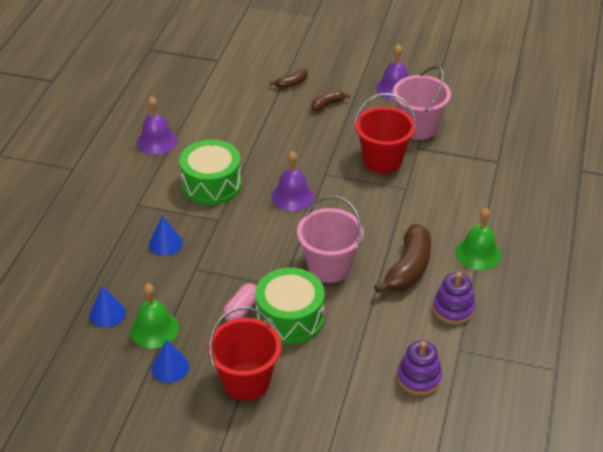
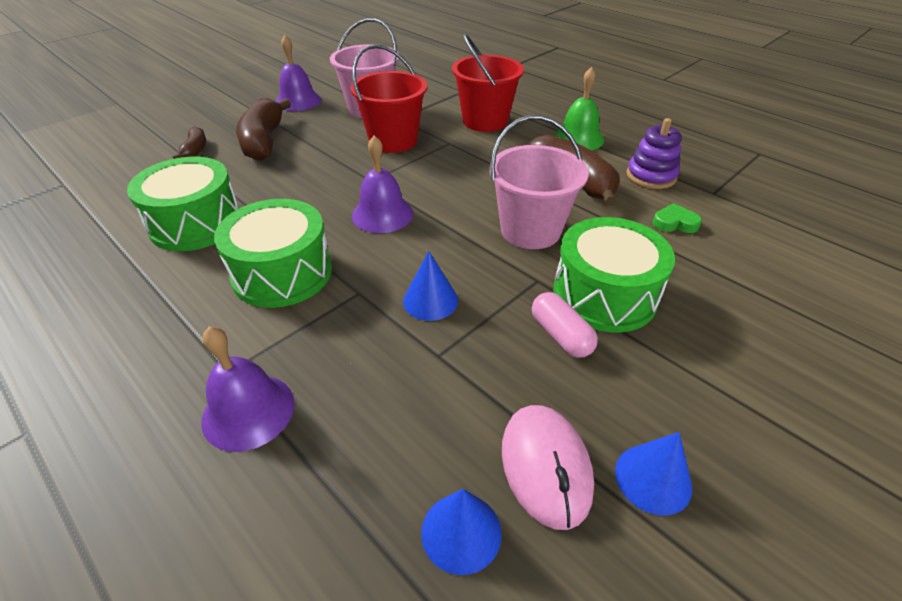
camera: 60 degrees left, 0 degrees up
(154, 329) = (545, 466): green bell -> pink mouse
(157, 141) = (122, 294): purple bell -> purple bell (248, 411)
(165, 243) = (352, 370): blue cone -> blue cone (430, 300)
(225, 130) = (196, 223): none -> green drum
(246, 381) = (717, 386): red bucket -> red bucket (485, 121)
(327, 104) = (264, 141): brown banana -> brown banana, size x1.93
(396, 335) = (674, 223): none -> green heart
(419, 378) = (751, 231): purple stacking toy -> none

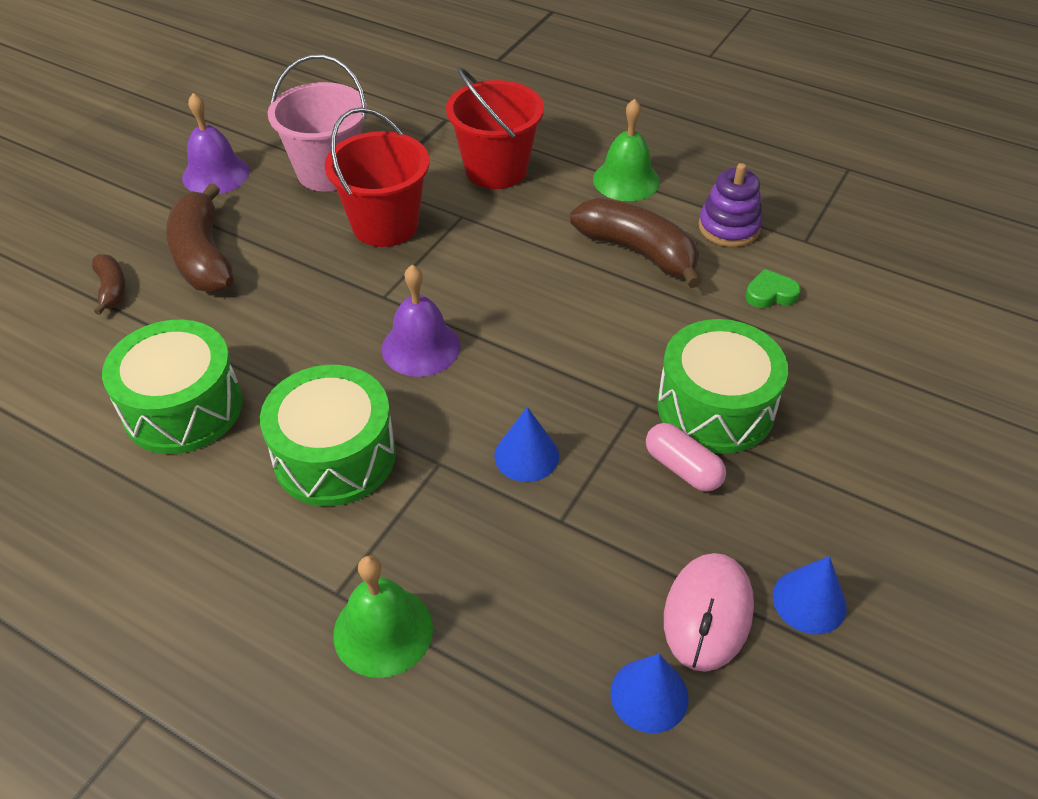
camera: 15 degrees left, 5 degrees up
(248, 411) = (383, 631): purple bell -> green bell
(530, 230) = (609, 336): pink bucket -> none
(545, 466) = (708, 613): pink mouse -> pink mouse turned 45 degrees clockwise

